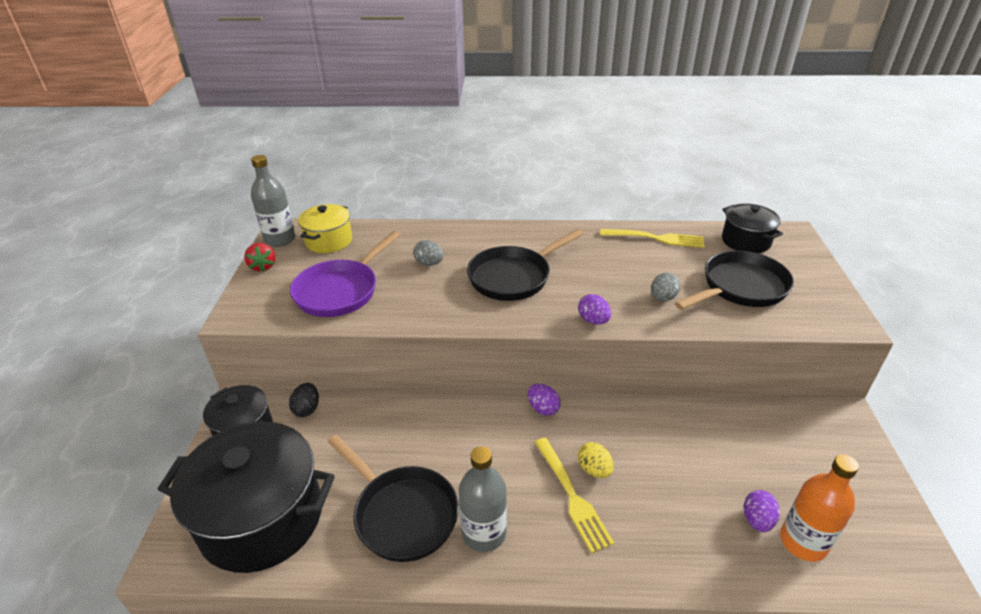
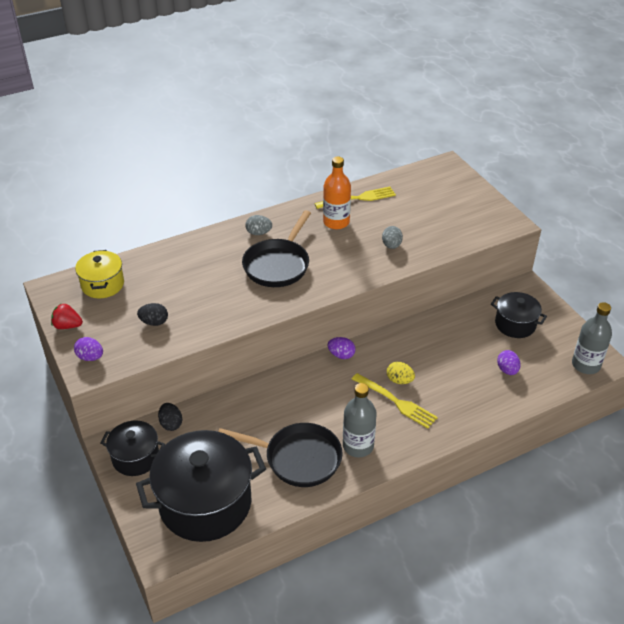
camera: 30 degrees left, 5 degrees up
(263, 266) = (67, 326): red strawberry -> red strawberry turned 150 degrees clockwise
(280, 239) = (57, 297): grey bottle -> grey bottle (586, 365)
(340, 291) = (154, 322): purple pan -> black egg
(429, 263) = (205, 276): grey egg -> grey egg (258, 233)
(593, 320) = (357, 278): purple egg -> purple egg (90, 357)
(740, 287) = (436, 220): black pan -> none
(746, 241) = (420, 181): black pot -> black pot (515, 324)
(803, 542) = (536, 371): orange bottle -> orange bottle (336, 222)

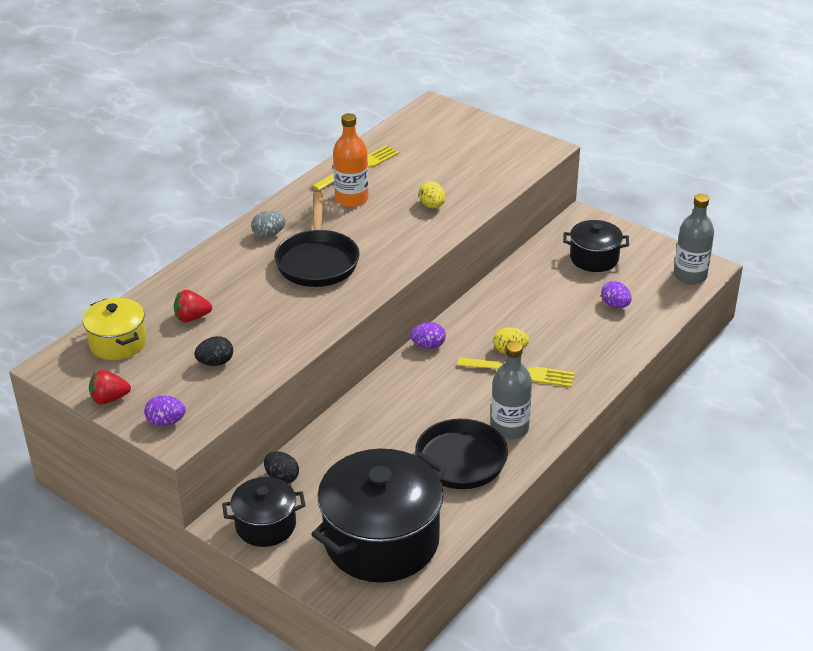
camera: 25 degrees left, 5 degrees down
(163, 281) = (192, 317): none -> red strawberry
(391, 245) = (432, 206): grey egg -> yellow egg

